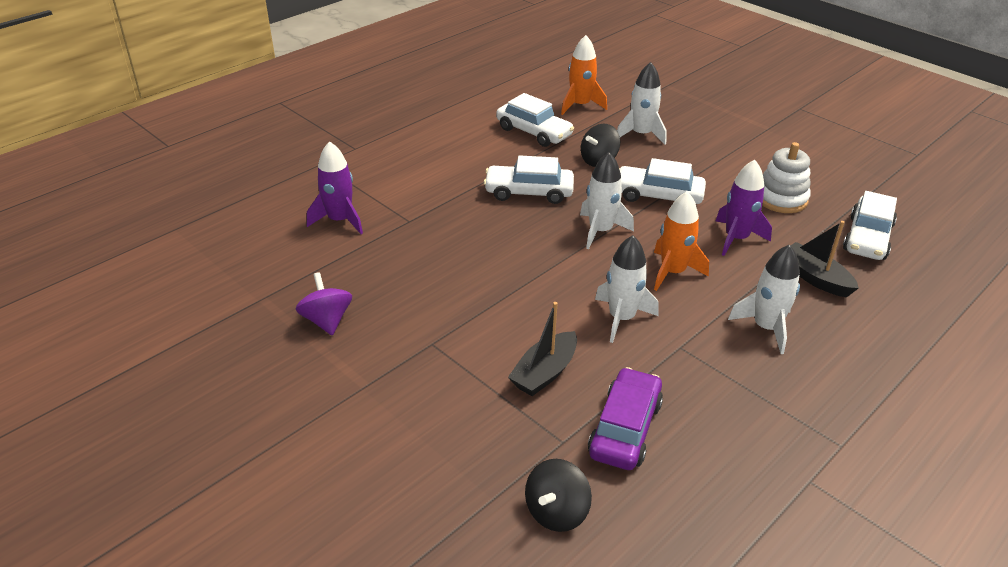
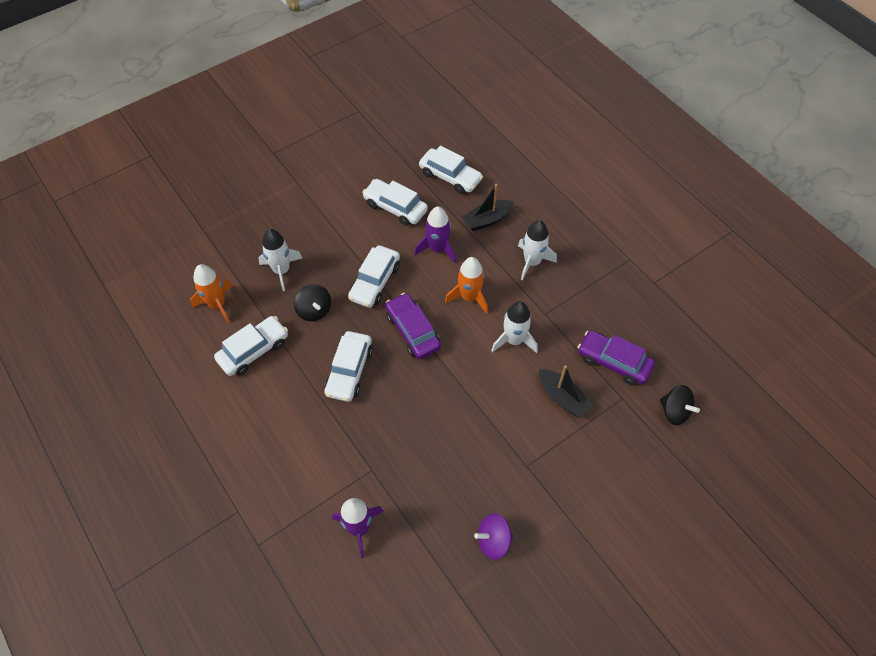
camera: 80 degrees left, 20 degrees up
(600, 231) = (413, 331): white rocket -> purple car
(781, 199) = (395, 207): white stacking toy -> white car

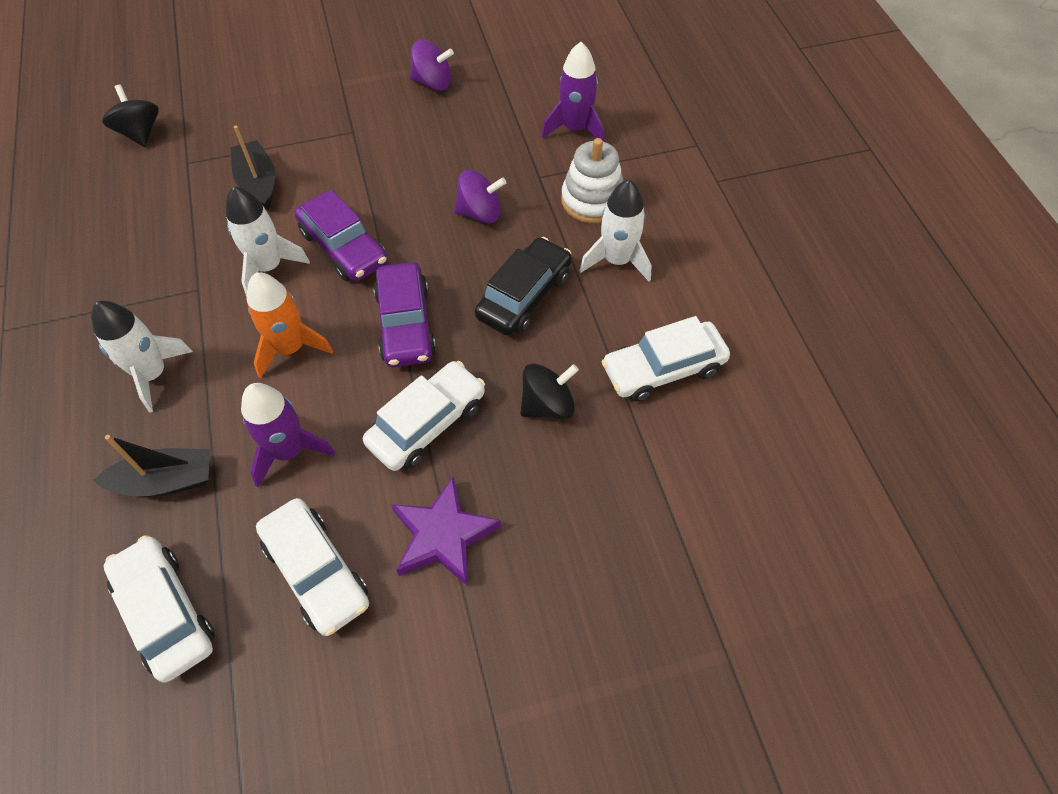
camera: 160 degrees left, 0 degrees up
(217, 304) = (714, 469): orange rocket -> none
(282, 270) = (584, 500): white rocket -> white rocket (617, 260)
(314, 310) = (547, 405): black spinning top -> black spinning top turned 75 degrees clockwise
(327, 460) = (592, 200): none -> white stacking toy
(345, 236) = (443, 535): none -> purple star
(349, 371) = (524, 296): white car -> black car
(401, 423) = (480, 213): none -> purple spinning top
(613, 362) = (160, 202): purple car -> purple car (343, 247)

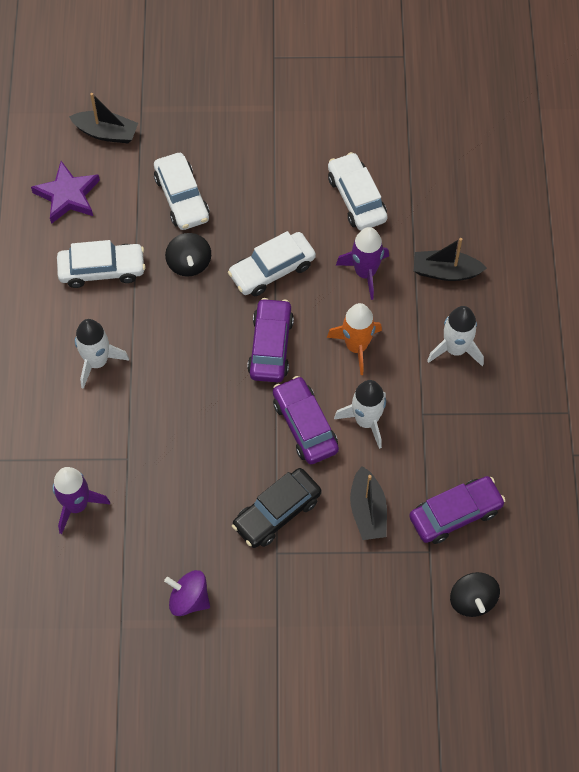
camera: 165 degrees left, 5 degrees up
(157, 199) = (455, 514): none -> purple car
(166, 612) = (445, 197): white car -> white car (182, 198)
(443, 535) = (278, 200): purple star -> purple star (67, 195)
(480, 213) = (188, 432): purple spinning top -> none
(524, 296) = (177, 348): black car -> black car (277, 512)
(547, 405) = (189, 263): black spinning top -> black spinning top turned 90 degrees counterclockwise
(592, 200) = (93, 423): white stacking toy -> none
(762, 588) = (106, 133): none -> black boat

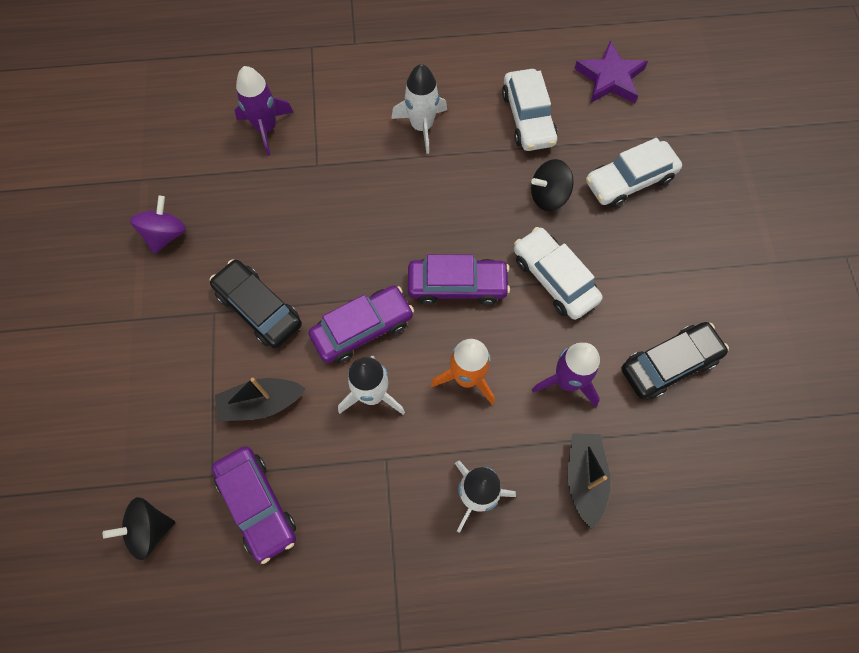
camera: 85 degrees right, 5 degrees up
(106, 133) = (695, 102): black boat -> none
(356, 198) = (669, 364): white car -> black car

